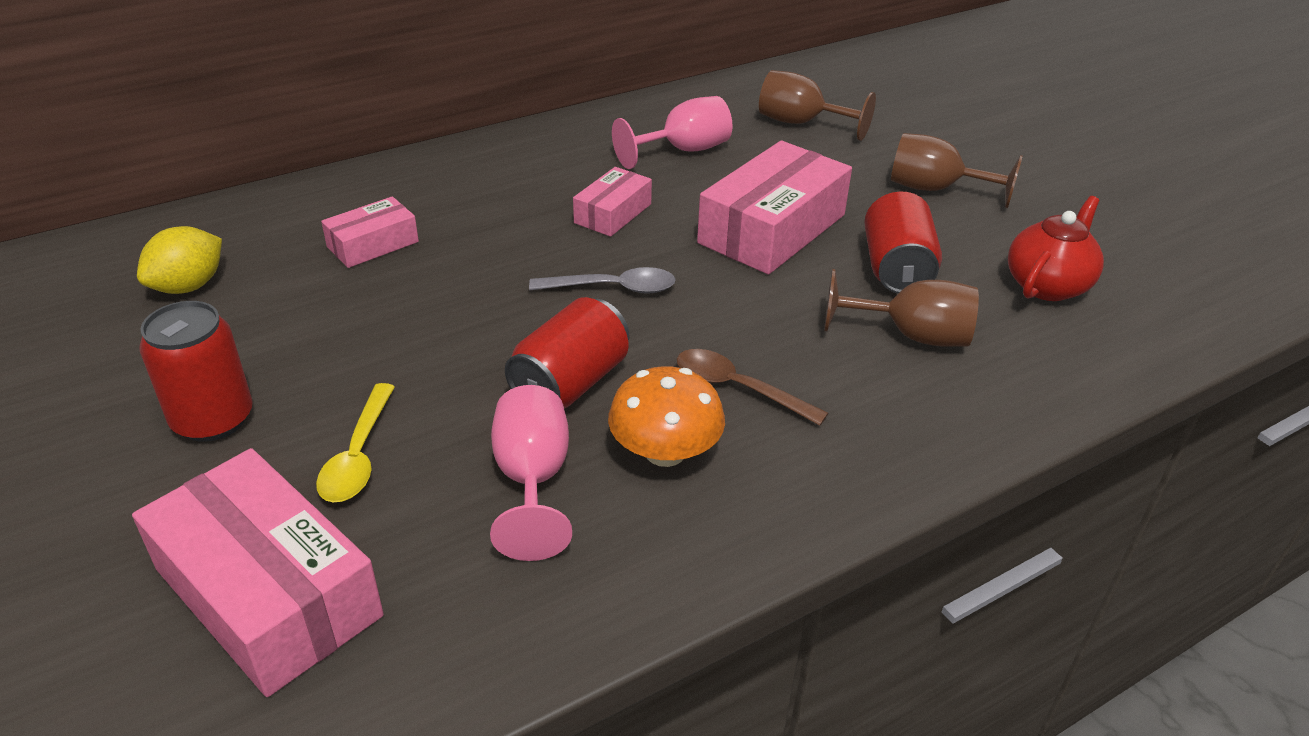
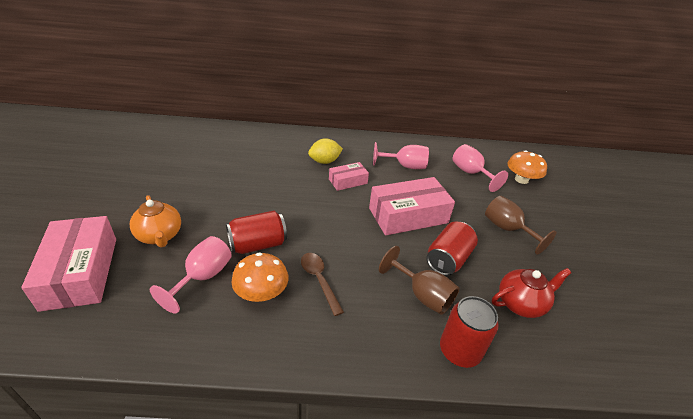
camera: 30 degrees right, 0 degrees up
(189, 286) = (179, 149): yellow lemon -> yellow lemon (324, 161)
(213, 419) = (134, 200): red can -> red can (459, 351)
(358, 455) = (160, 236): yellow spoon -> orange teapot
(373, 244) = (249, 158): pink box -> none
(612, 288) = (315, 212): grey spoon -> none
(801, 123) = (471, 173): brown goblet -> pink goblet
(884, 105) = (521, 179): none -> orange mushroom

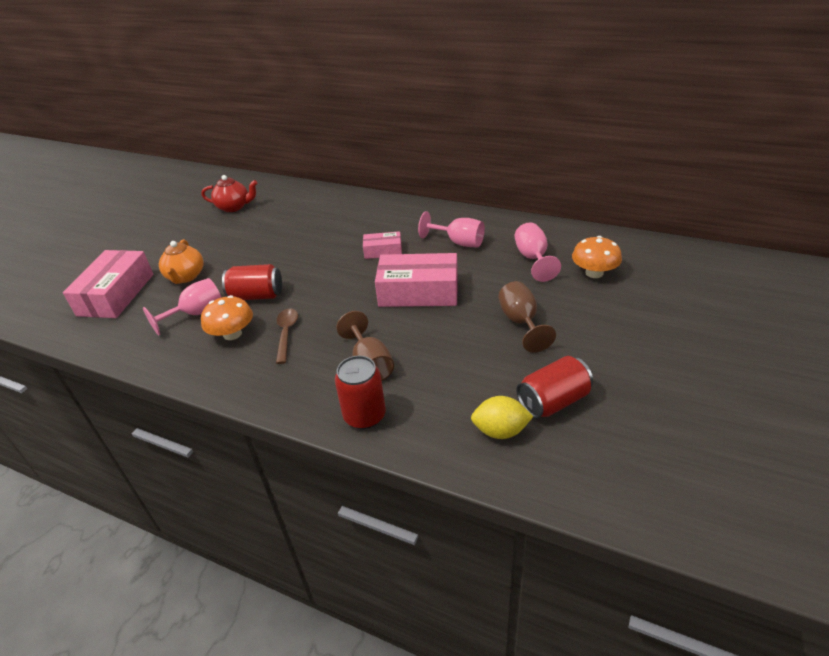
camera: 30 degrees right, 0 degrees up
(324, 161) = (375, 229): yellow lemon -> yellow lemon (500, 431)
(448, 259) = (424, 339): red can -> red can (553, 401)
(521, 303) = (466, 393): red teapot -> red teapot (234, 207)

